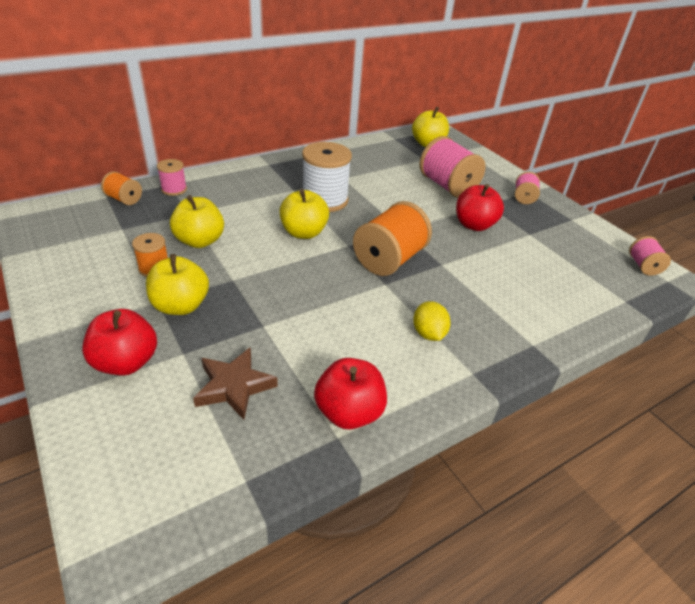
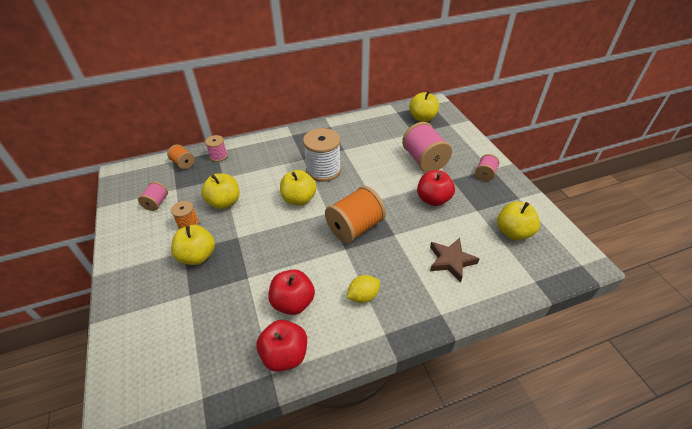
camera: 15 degrees right, 5 degrees up
(126, 362) = (152, 298): red apple -> red apple (293, 302)
(234, 386) = (214, 324): brown star -> brown star (451, 261)
(428, 333) = (363, 296): yellow lemon -> yellow lemon turned 60 degrees clockwise
(580, 253) = (513, 232): none -> yellow apple
(643, 266) = (564, 248): pink spool -> pink spool (156, 203)

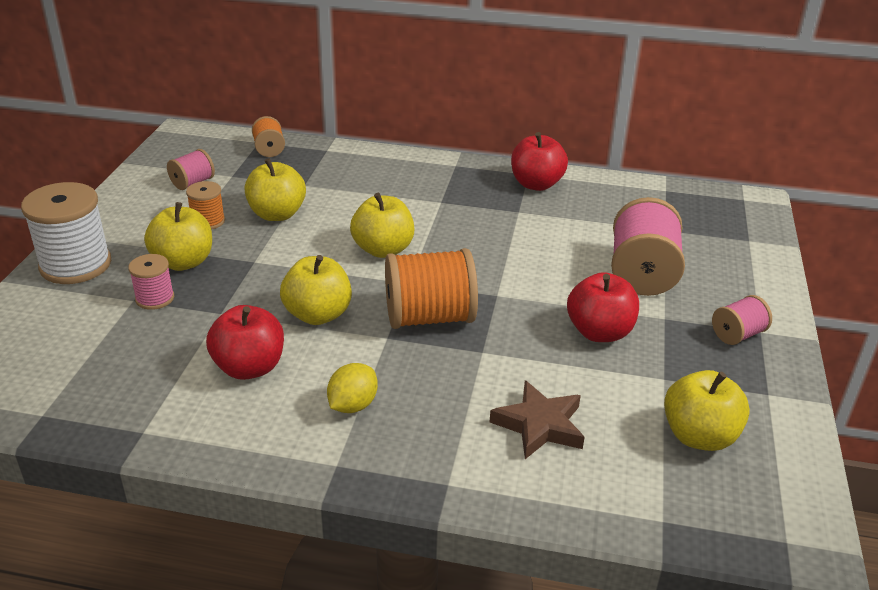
camera: 30 degrees right, 10 degrees down
(218, 156) = (324, 156): pink spool -> pink spool (155, 298)
(285, 355) = (179, 420): red apple -> red apple (536, 184)
(323, 170) = (457, 227): white spool -> white spool (75, 265)
(363, 296) = (353, 405): yellow lemon -> yellow lemon turned 60 degrees counterclockwise
(422, 118) = (705, 214): yellow apple -> yellow apple (318, 314)

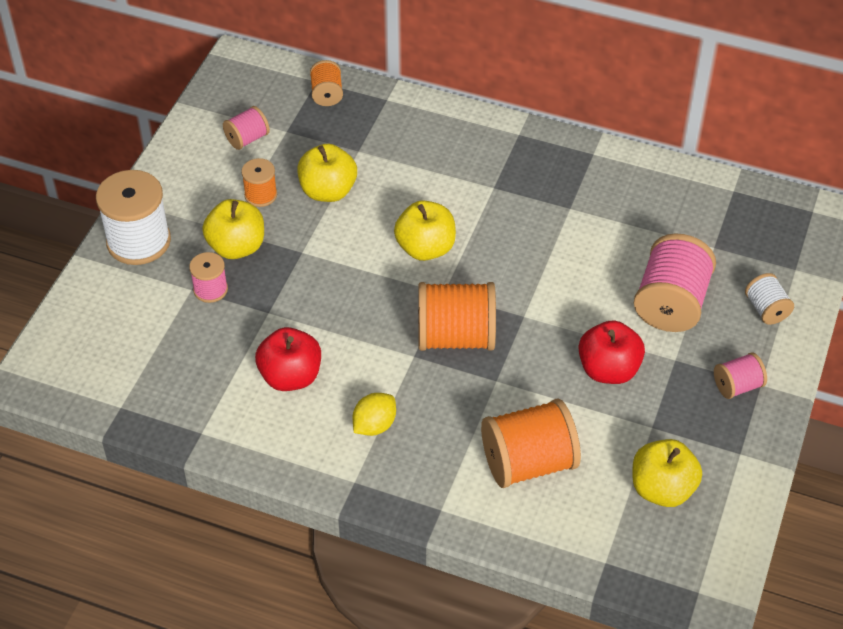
camera: 10 degrees right, 15 degrees up
(318, 314) = (355, 323): yellow apple -> none
(536, 184) = (598, 170): red apple -> none
(539, 425) = (528, 463): brown star -> orange spool
(737, 271) = (766, 309): none -> white spool

